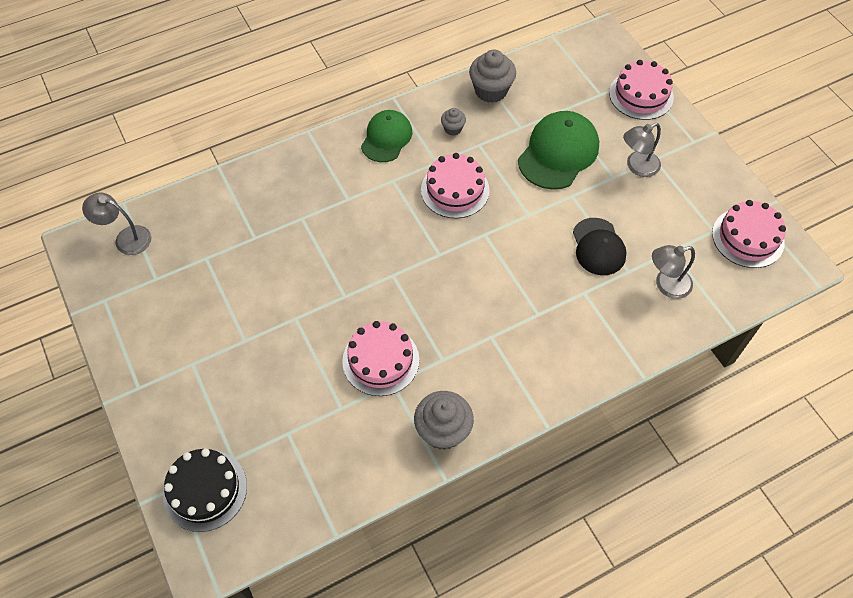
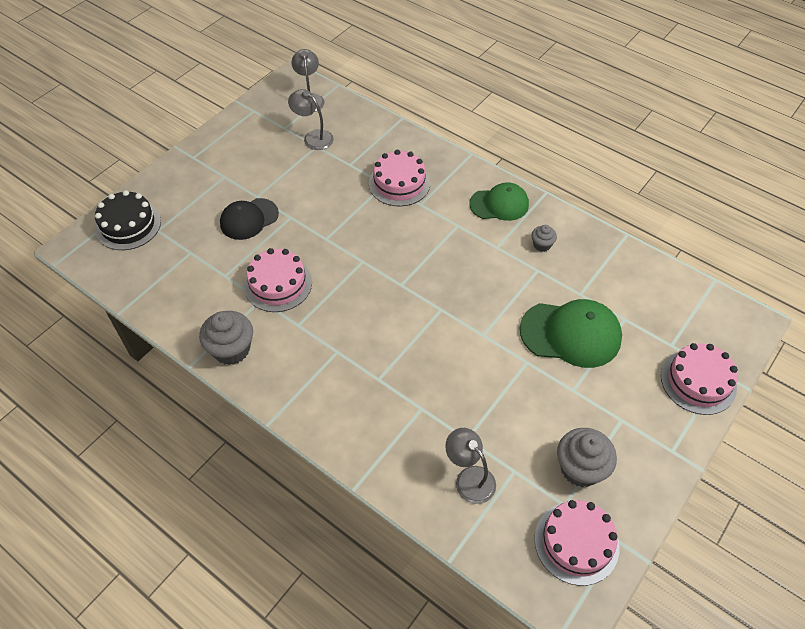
camera: 65 degrees right, 5 degrees down
(455, 190) = (475, 271): pink cake -> pink cake (399, 183)
(491, 91) = (606, 256): grey cupcake -> grey cupcake (580, 468)
(598, 247) = (480, 403): black cap -> black cap (249, 219)
(637, 167) = (600, 407): grey lamp -> grey lamp (313, 137)

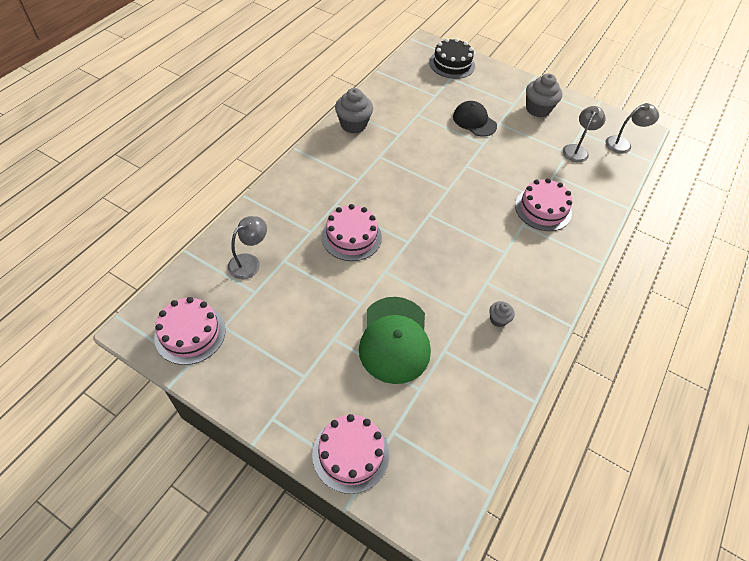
camera: 80 degrees right, 0 degrees up
(278, 284) = (415, 142): pink cake -> pink cake (351, 237)
(499, 204) = (541, 285): green cap -> none
(580, 468) = (256, 340): grey cupcake -> grey cupcake (538, 109)

